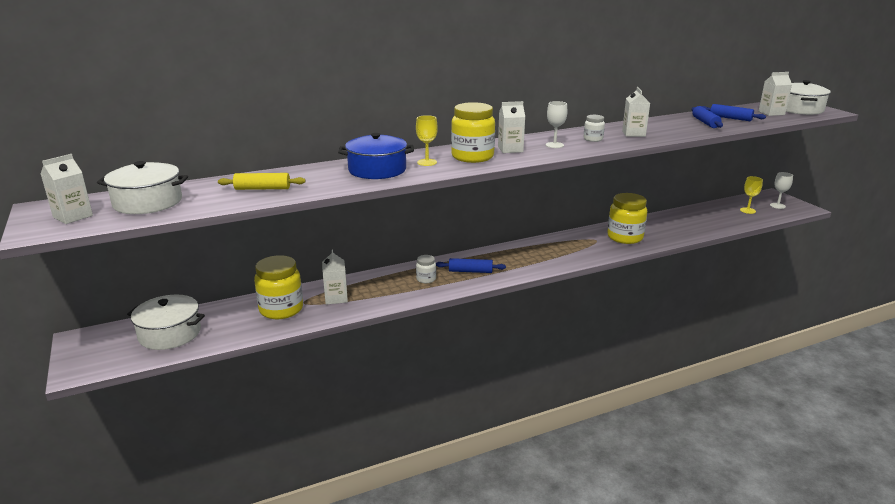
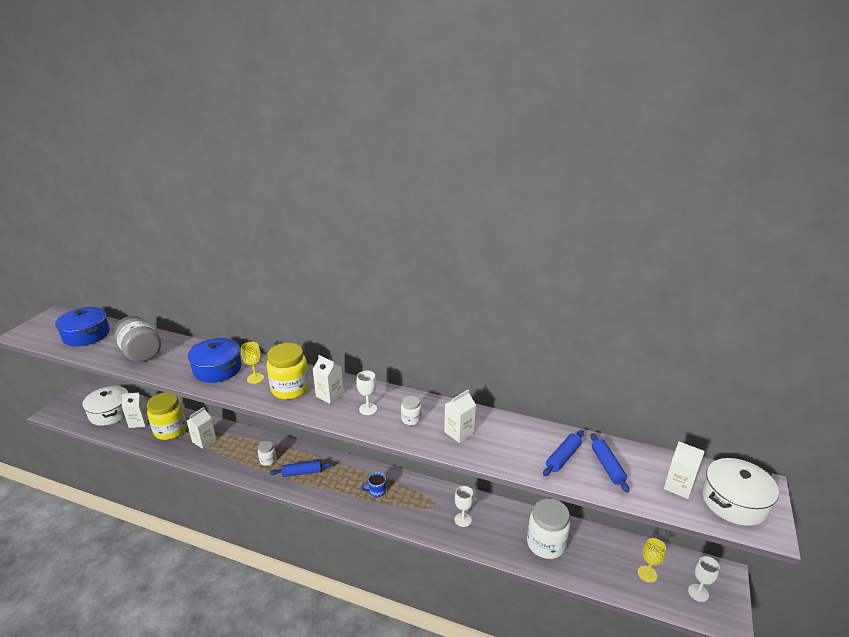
camera: 45 degrees right, 5 degrees up
(73, 216) = (49, 329): white carton -> white carton (139, 422)
(148, 202) = (86, 335): white pot -> blue pot
(262, 188) = (141, 353): yellow rolling pin -> grey jar
(470, 271) = (302, 472): blue rolling pin -> blue rolling pin turned 60 degrees counterclockwise
(546, 252) = (377, 491): none -> blue mug
(625, 237) = (463, 520): yellow jar -> white goblet
(685, 224) = (546, 544): none -> white jar

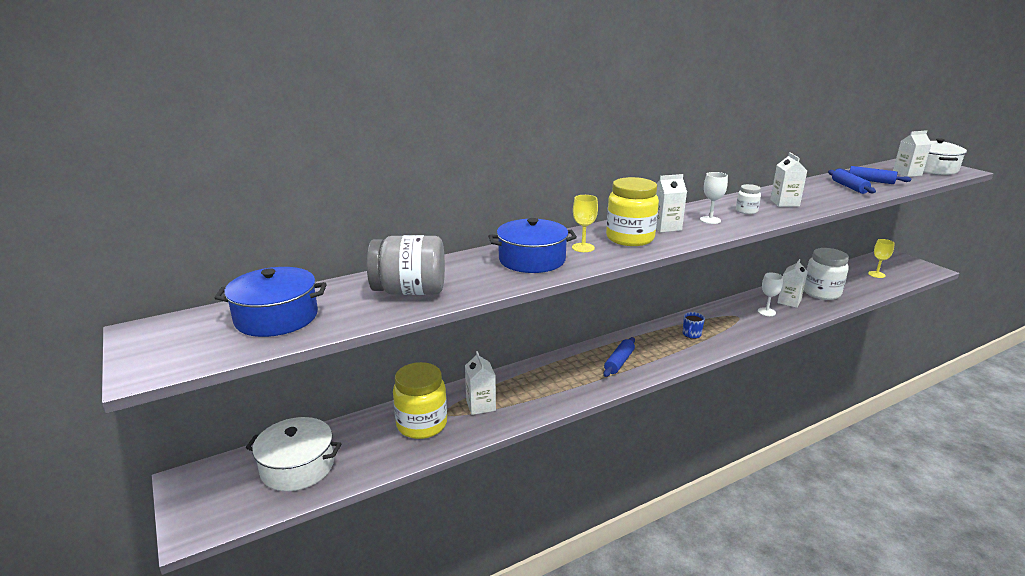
camera: 50 degrees left, 5 degrees down
(139, 422) = (363, 445): white carton -> white carton (789, 301)
(268, 460) = (574, 375): white jar -> none
(698, 593) = (903, 268): white goblet -> none

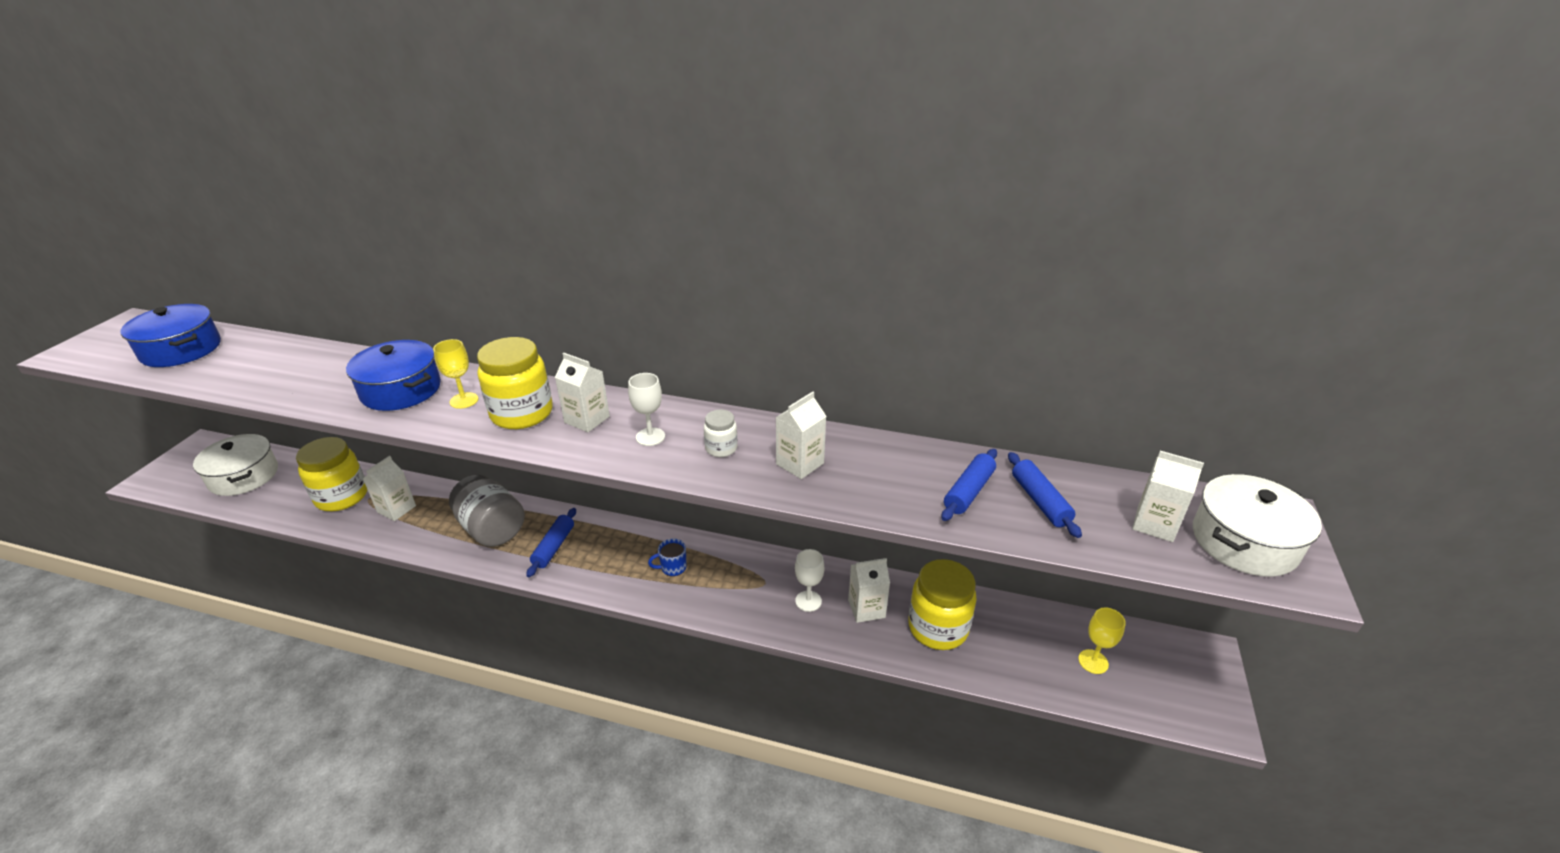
camera: 45 degrees right, 10 degrees up
(409, 291) = (272, 372): grey jar -> grey jar (492, 529)
(619, 362) = (554, 547): blue rolling pin -> blue rolling pin turned 60 degrees counterclockwise
(821, 293) = (938, 628): white jar -> yellow jar

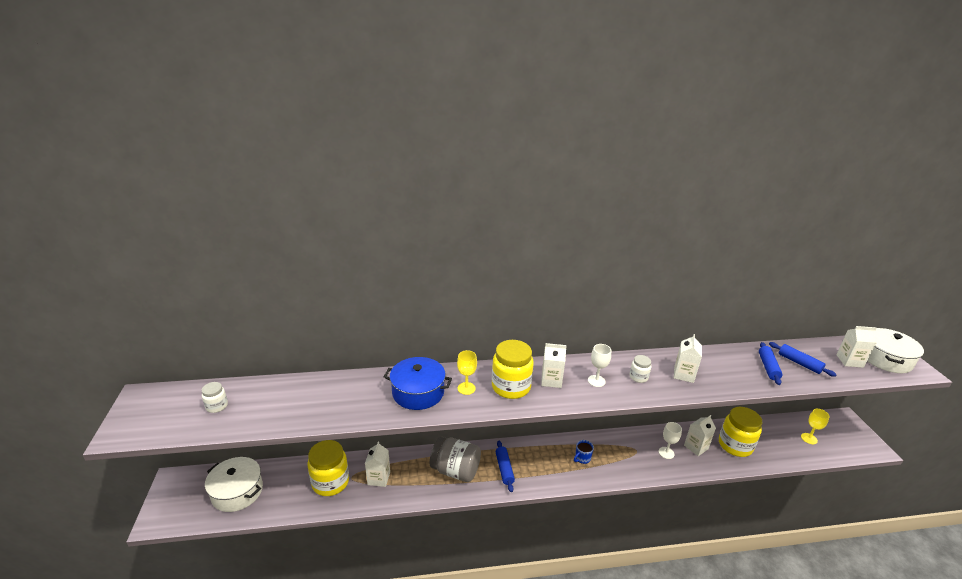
camera: 25 degrees left, 5 degrees down
(181, 350) = (217, 406): blue pot -> white jar

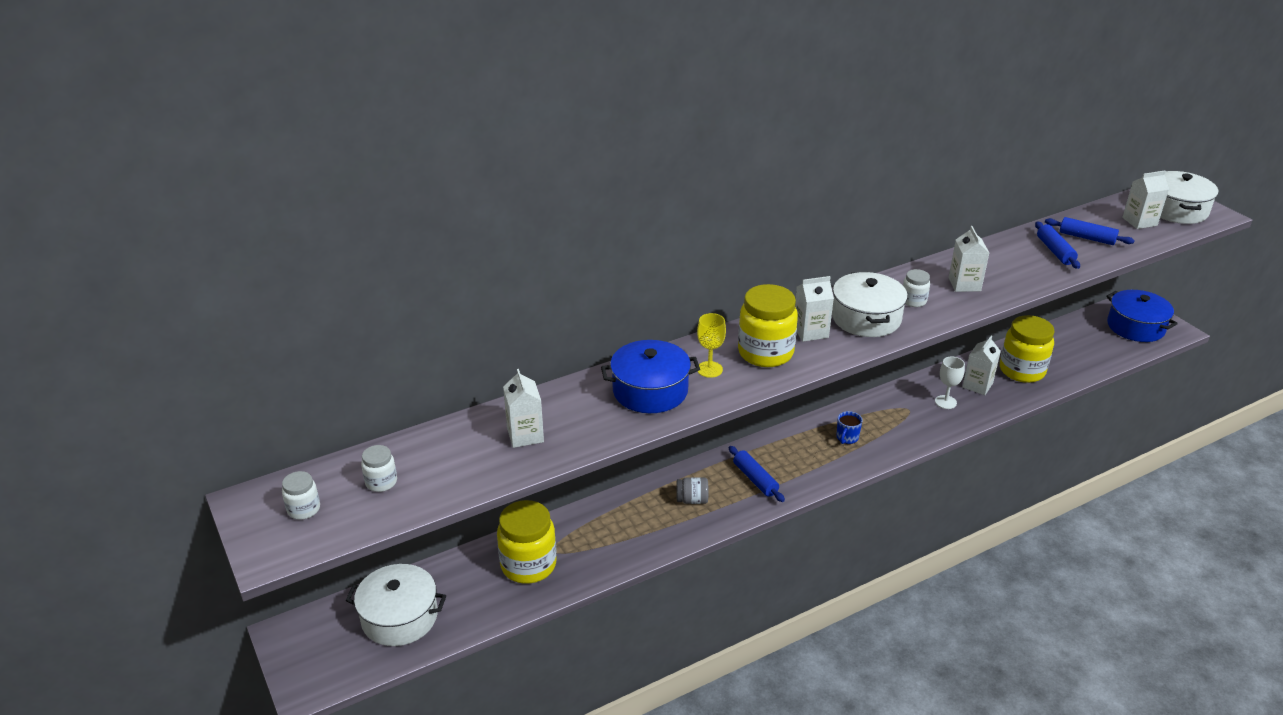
camera: 20 degrees left, 5 degrees up
(162, 410) = (304, 509): none -> white jar
(379, 478) = (593, 540): white carton -> white carton (525, 435)
(455, 470) = (692, 500): grey jar -> grey jar, size x0.49
(596, 381) = (866, 318): white goblet -> white pot
(809, 438) = (1101, 339): yellow goblet -> none
(841, 436) = (1135, 327): none -> blue pot

